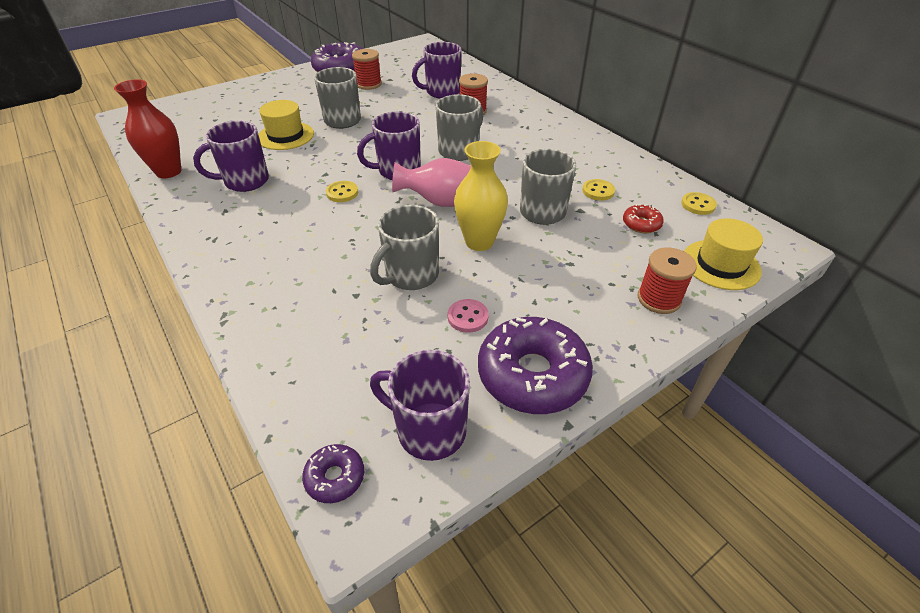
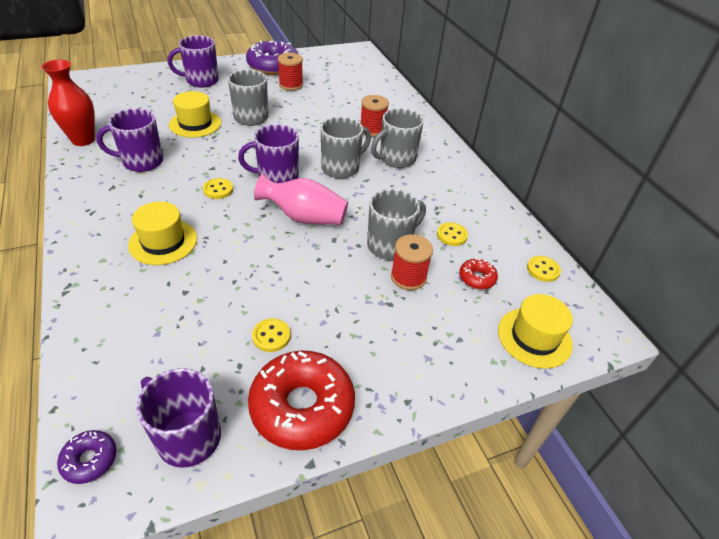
camera: 10 degrees right, 0 degrees up
(308, 252) = (163, 242): none -> yellow hat
(411, 275) = (240, 283): grey mug -> grey mug (396, 159)
(442, 92) = (353, 104): purple mug -> purple mug (201, 81)
(468, 317) = (271, 336): pink button -> yellow button
(479, 242) = (316, 264): yellow vase -> none
(532, 375) = (302, 407): purple donut -> red donut
(658, 299) = (456, 359): red spool -> red spool (408, 277)

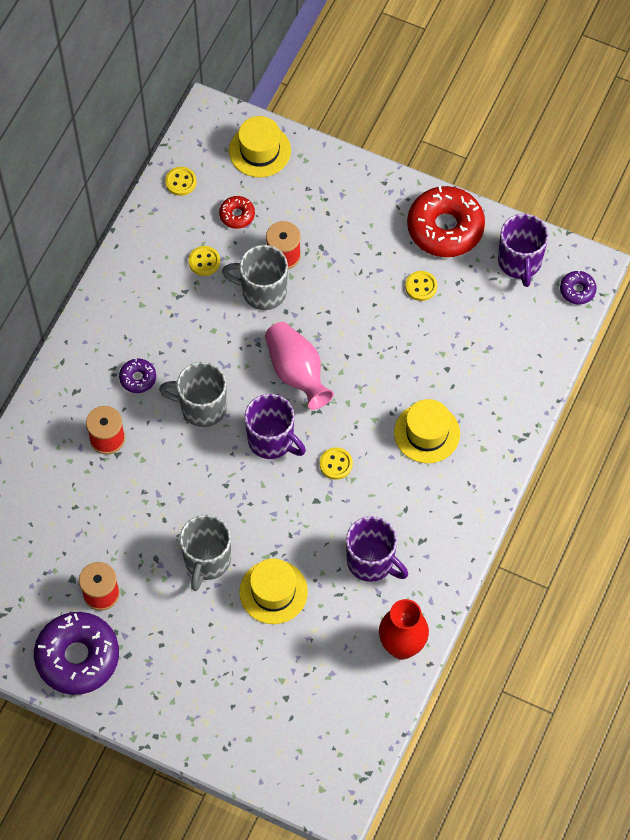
camera: 130 degrees left, 20 degrees up
(201, 81) = (194, 685): purple mug -> none
(396, 159) = (138, 378): grey mug -> purple donut

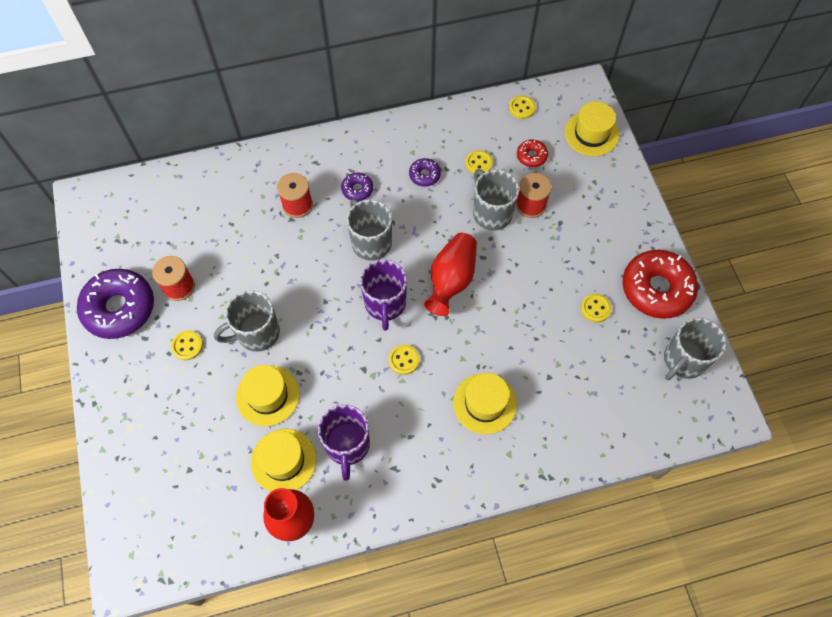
camera: 50 degrees right, 0 degrees up
(168, 625) = (187, 346): none -> yellow button
(297, 372) = (451, 280): pink vase -> red vase
(342, 619) = (283, 460): none -> yellow hat
(520, 262) = (683, 360): purple mug -> grey mug
(577, 290) = (704, 420): purple donut -> purple donut (424, 175)

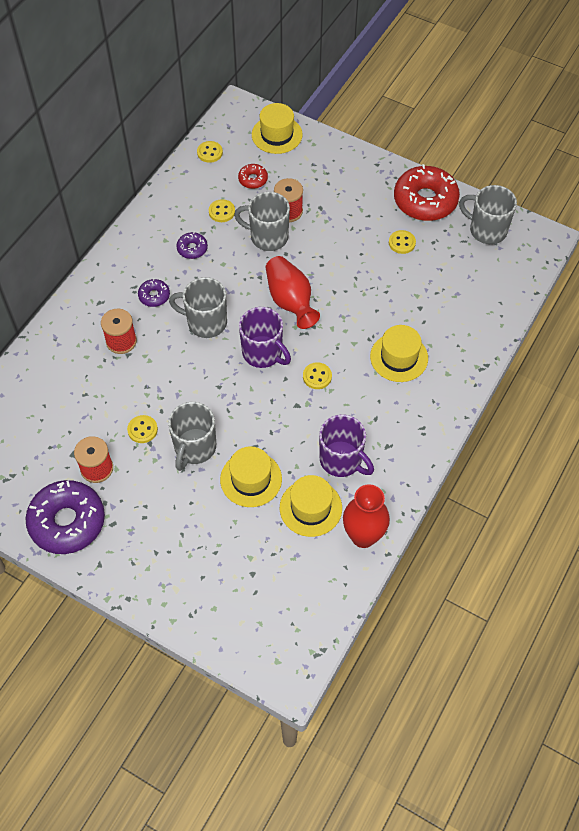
camera: 45 degrees left, 5 degrees down
(187, 346) = (152, 500): yellow button -> yellow button (142, 430)
(683, 360) = (487, 230): grey mug -> grey mug turned 120 degrees clockwise

